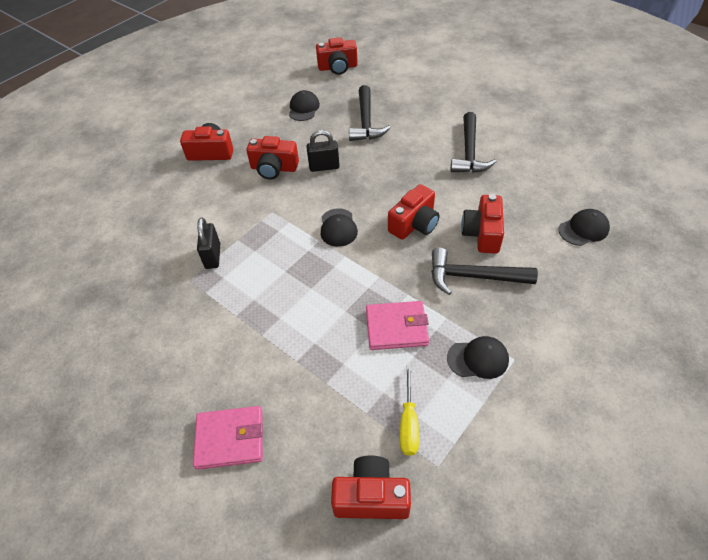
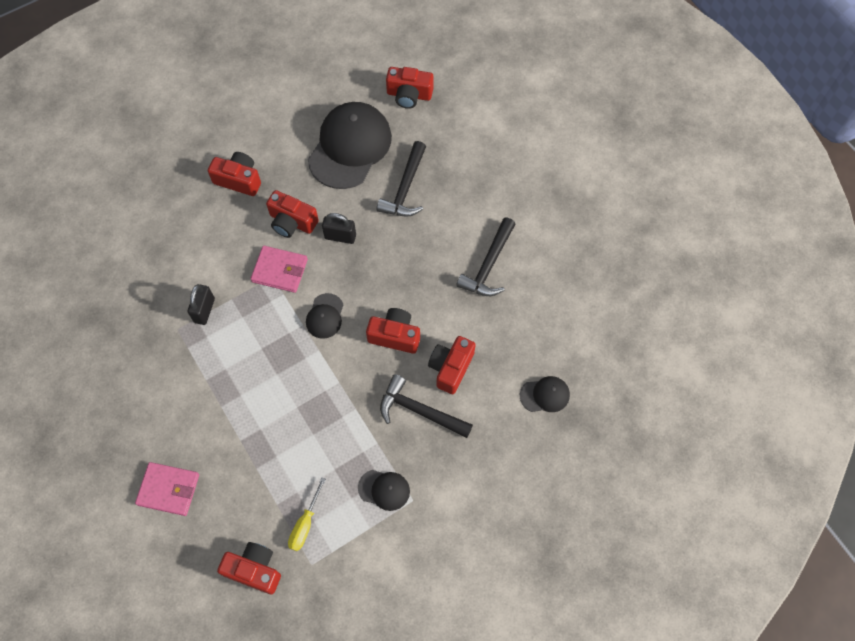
camera: 15 degrees right, 15 degrees up
(303, 108) = (350, 147): black cap -> black cap, size x2.20
(396, 327) = (332, 438): pink wallet -> pink wallet (280, 270)
(414, 224) = (395, 336): red camera -> red camera turned 135 degrees counterclockwise

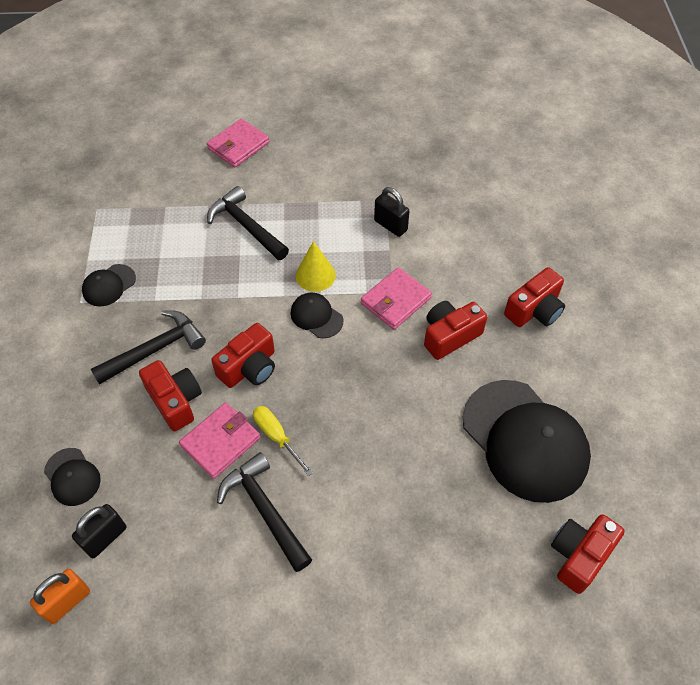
camera: 120 degrees right, 10 degrees down
(254, 570) = (127, 173): red camera -> none
(286, 338) = (315, 275): none -> yellow cone
(305, 524) = (132, 218): yellow screwdriver -> yellow screwdriver (277, 437)
(340, 236) = (403, 373): black padlock -> black padlock (105, 538)
(405, 188) = (429, 472): black hammer -> black hammer (246, 226)
(461, 319) = (220, 442): none -> pink wallet
(545, 395) = (72, 477): black cap -> black cap turned 60 degrees counterclockwise
(614, 339) = (67, 602): none -> orange padlock

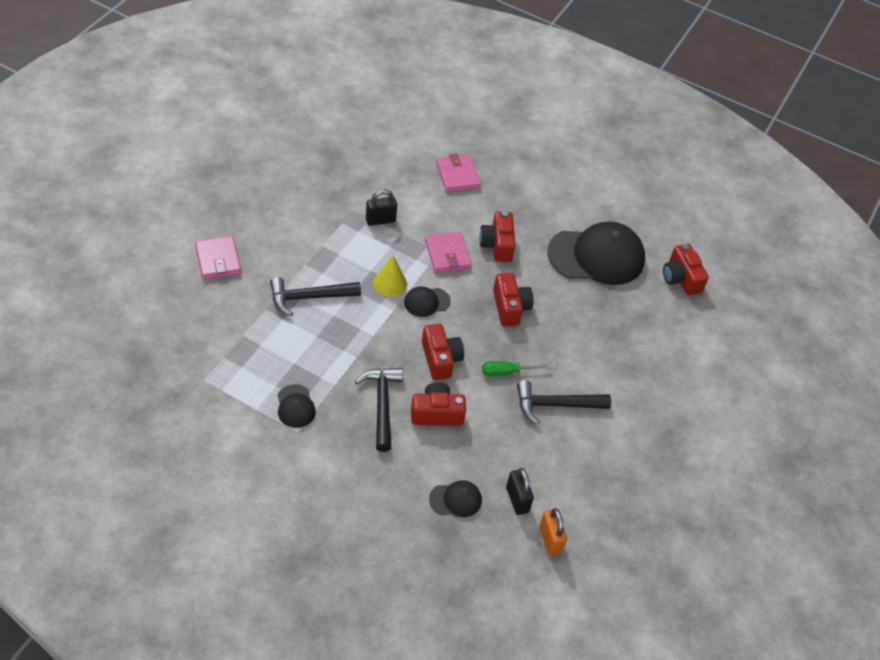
camera: 65 degrees left, 5 degrees down
(220, 442) = (488, 403): pink wallet -> pink wallet (457, 175)
(277, 437) = (506, 372): yellow screwdriver -> green screwdriver
(534, 310) = (510, 194): red camera -> red camera (510, 307)

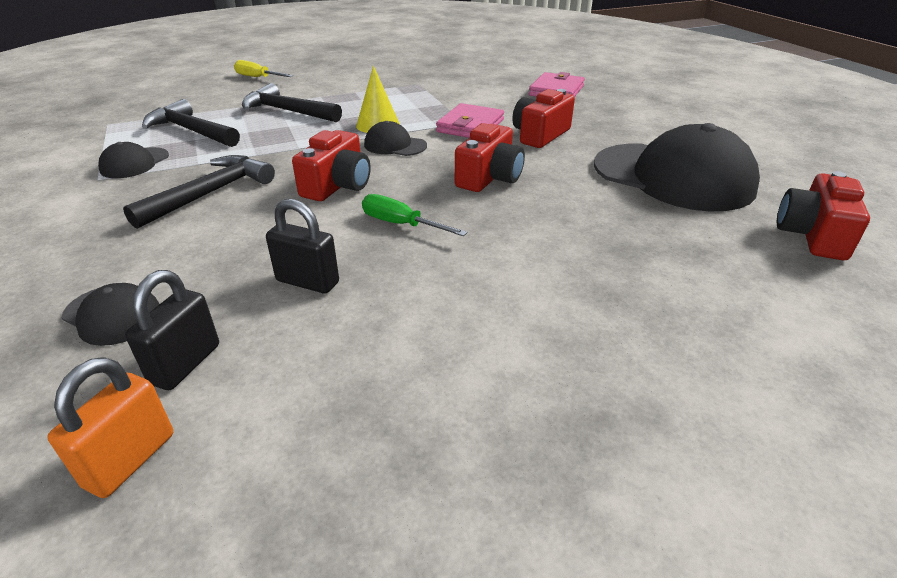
camera: 45 degrees right, 15 degrees down
(218, 260) = (258, 77): pink wallet -> yellow screwdriver
(380, 220) = (434, 93): black padlock -> black padlock (307, 282)
(436, 413) = (252, 223): red camera -> none
(555, 405) = (422, 282): black hammer -> black hammer (191, 131)

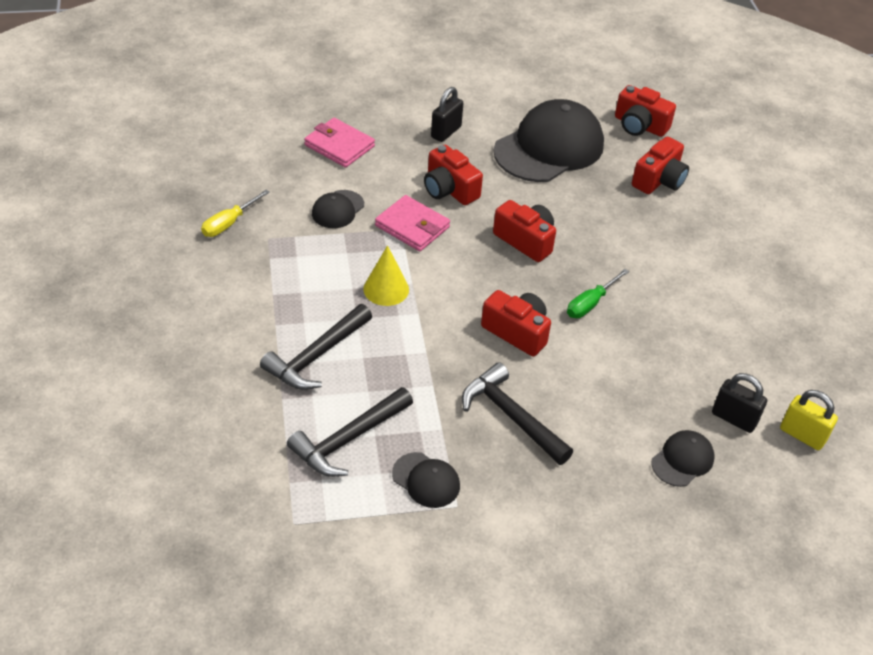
camera: 80 degrees left, 10 degrees up
(130, 460) = (802, 435): orange padlock -> yellow padlock
(258, 77) = (169, 380): yellow screwdriver -> yellow screwdriver (229, 223)
(307, 282) = (657, 360): black padlock -> black padlock (446, 132)
(395, 145) = (442, 284): black cap -> black cap (338, 209)
(702, 260) = (659, 180): none -> red camera

